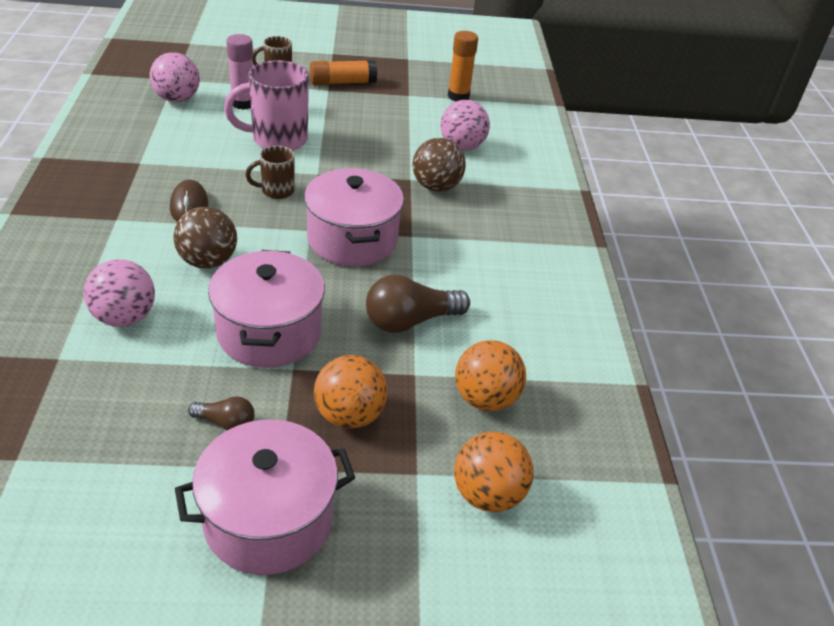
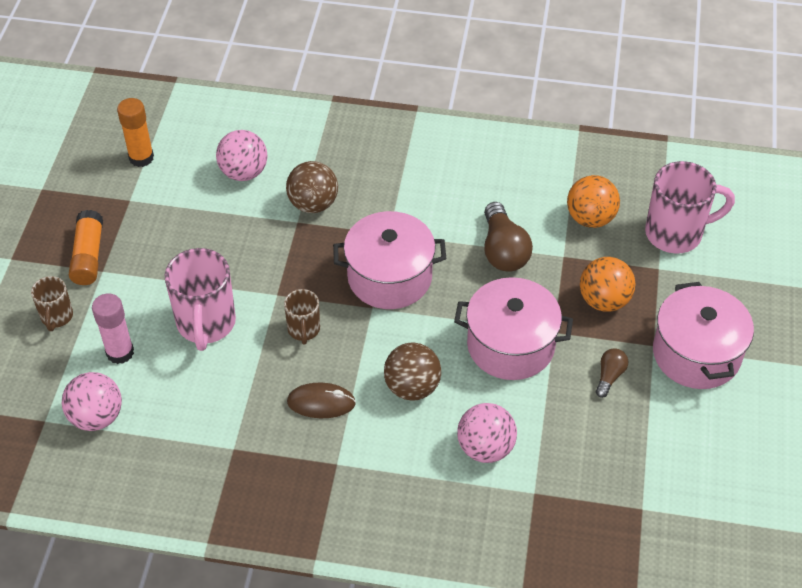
camera: 75 degrees left, 10 degrees up
(487, 494) = (676, 233): orange ball -> pink mug

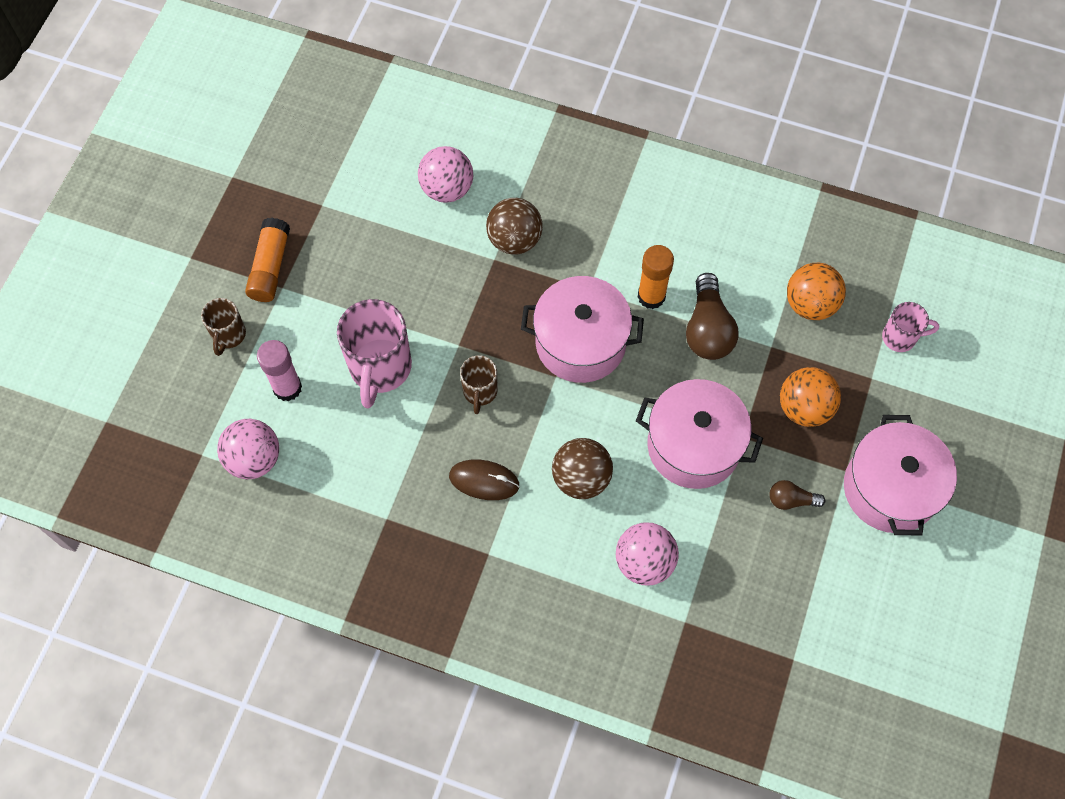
camera: 10 degrees right, 15 degrees up
(141, 158) = (341, 154): orange glue stick -> orange glue stick (651, 296)
(609, 376) = (791, 500): brown light bulb -> brown light bulb turned 120 degrees counterclockwise
(676, 233) = (900, 337): pink mug -> pink mug, size x0.55

